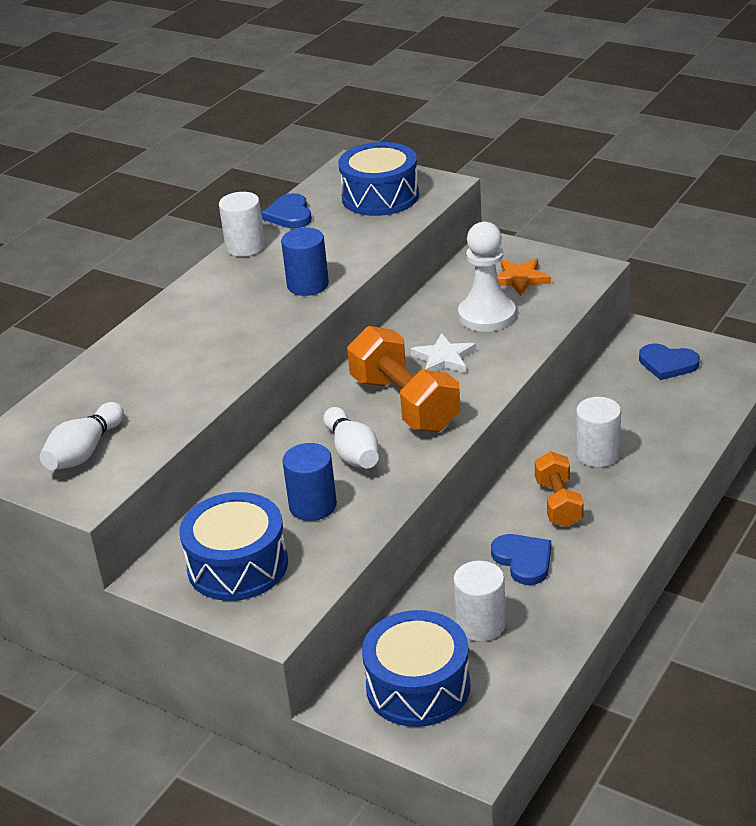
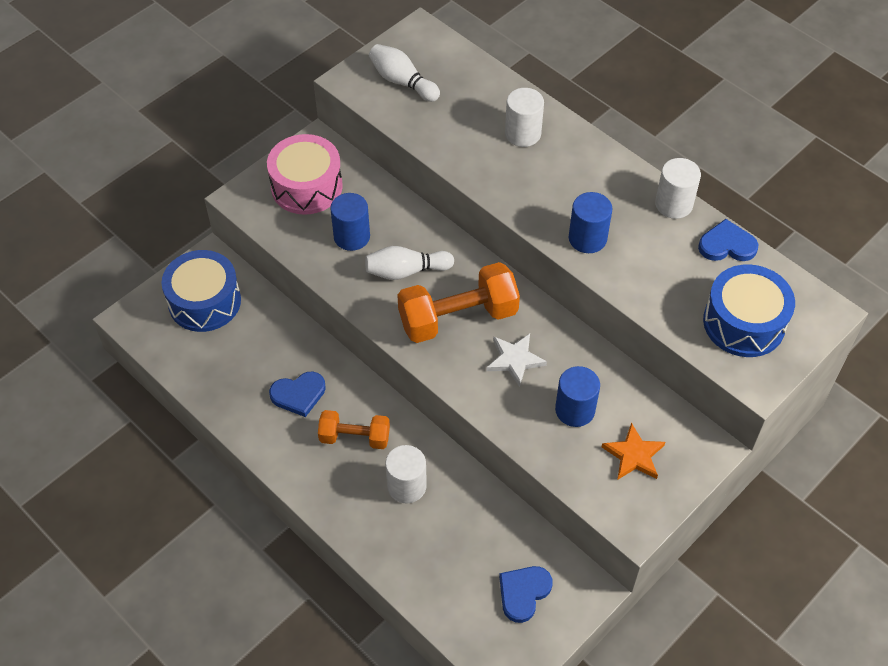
camera: 100 degrees right, 20 degrees up
(237, 565) = (306, 186): blue drum -> pink drum
(480, 624) = (245, 350): white cylinder -> white cylinder (522, 134)
(487, 316) = (575, 410): white pawn -> blue cylinder

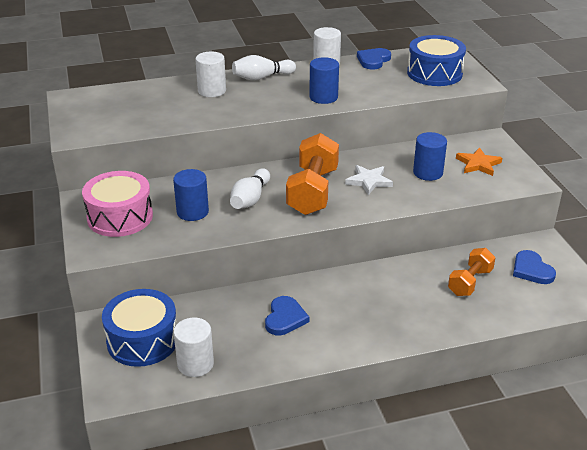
camera: 60 degrees left, 20 degrees down
(355, 437) = (348, 302): orange dumbbell -> orange dumbbell (470, 282)
(402, 82) = (106, 117): white bowling pin -> white bowling pin (262, 77)
(406, 486) = (410, 292): white cylinder -> white cylinder (195, 364)

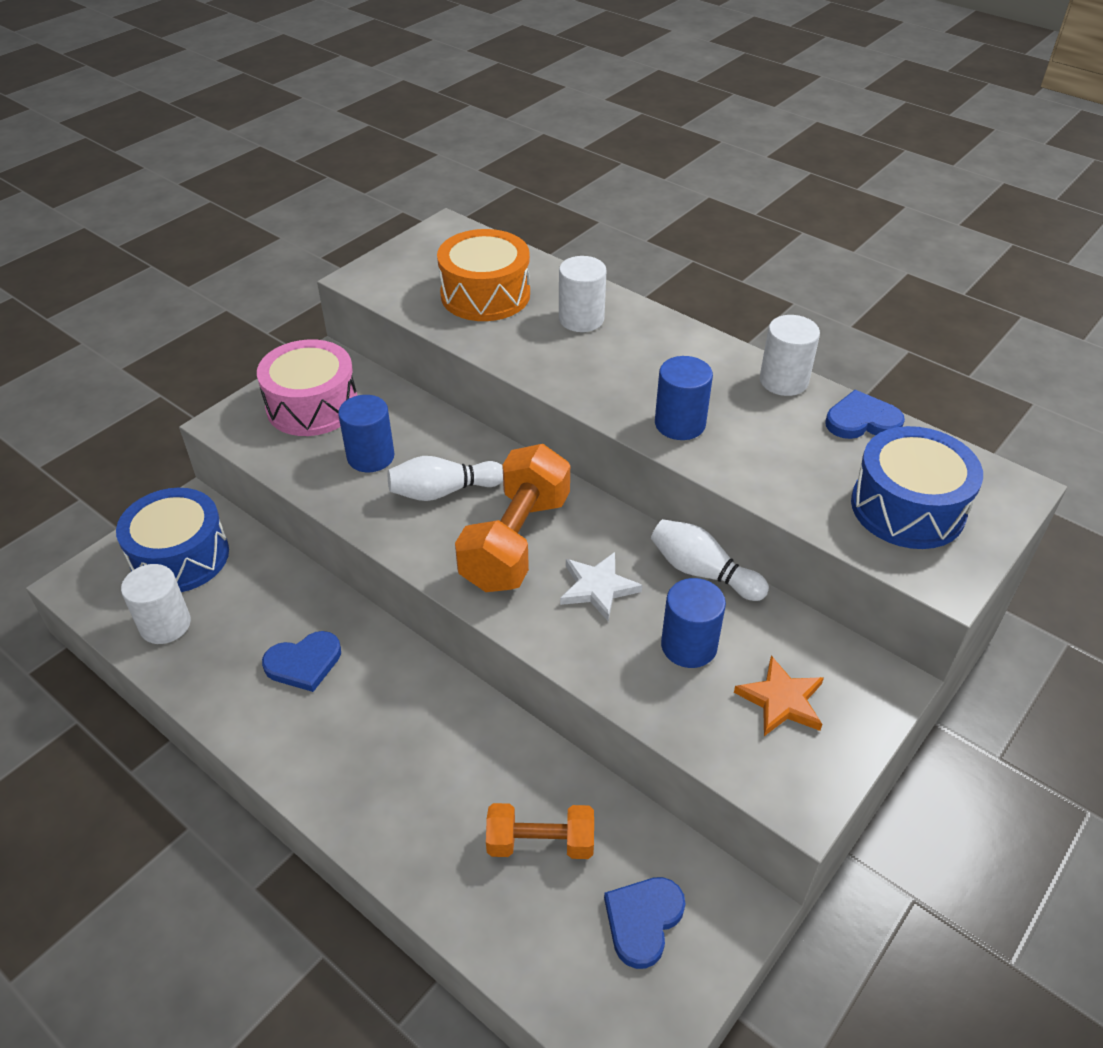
camera: 55 degrees right, 10 degrees up
(150, 107) = (485, 295): none -> orange drum
(262, 77) = (669, 341): white bowling pin -> white bowling pin (702, 572)
(313, 191) = (516, 541): orange dumbbell -> orange dumbbell turned 45 degrees counterclockwise

